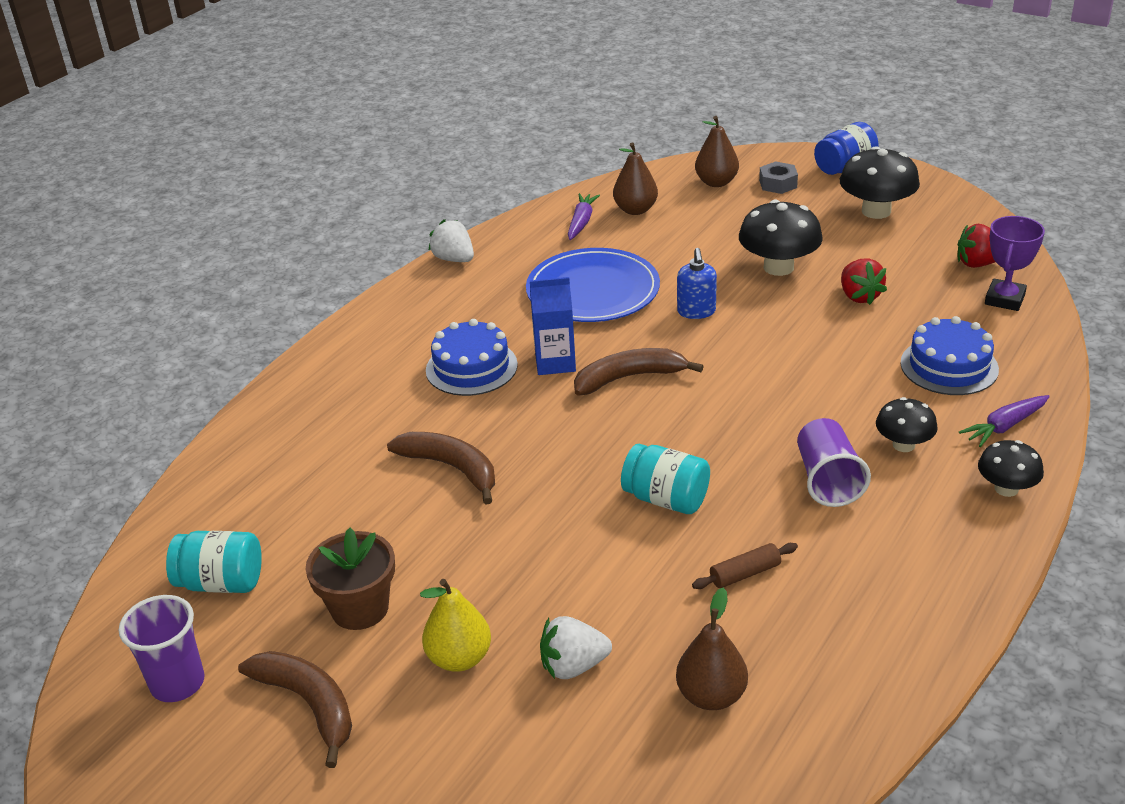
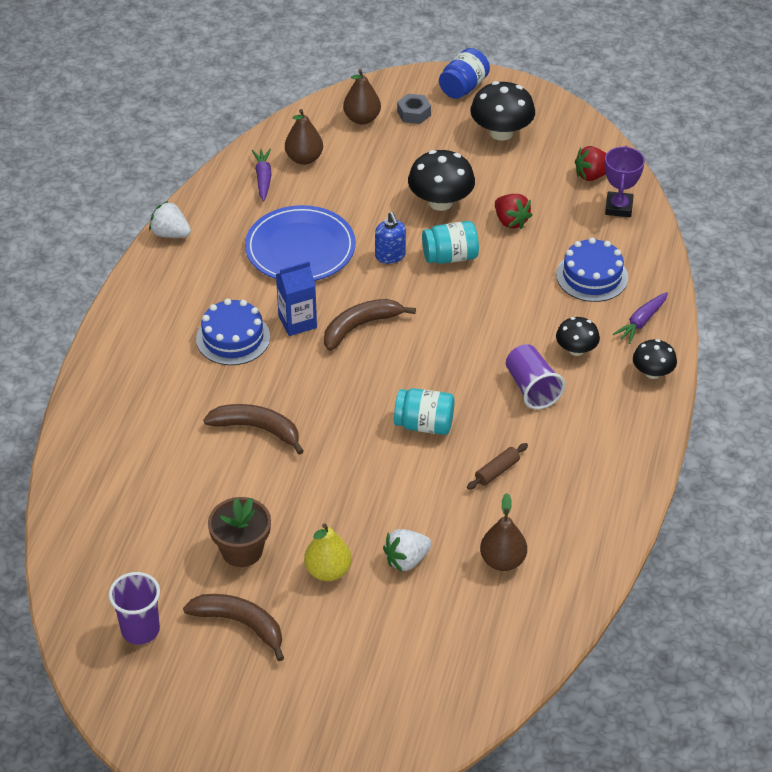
camera: 20 degrees left, 10 degrees up
(221, 582) = (130, 552): turquoise jar -> turquoise jar (450, 256)

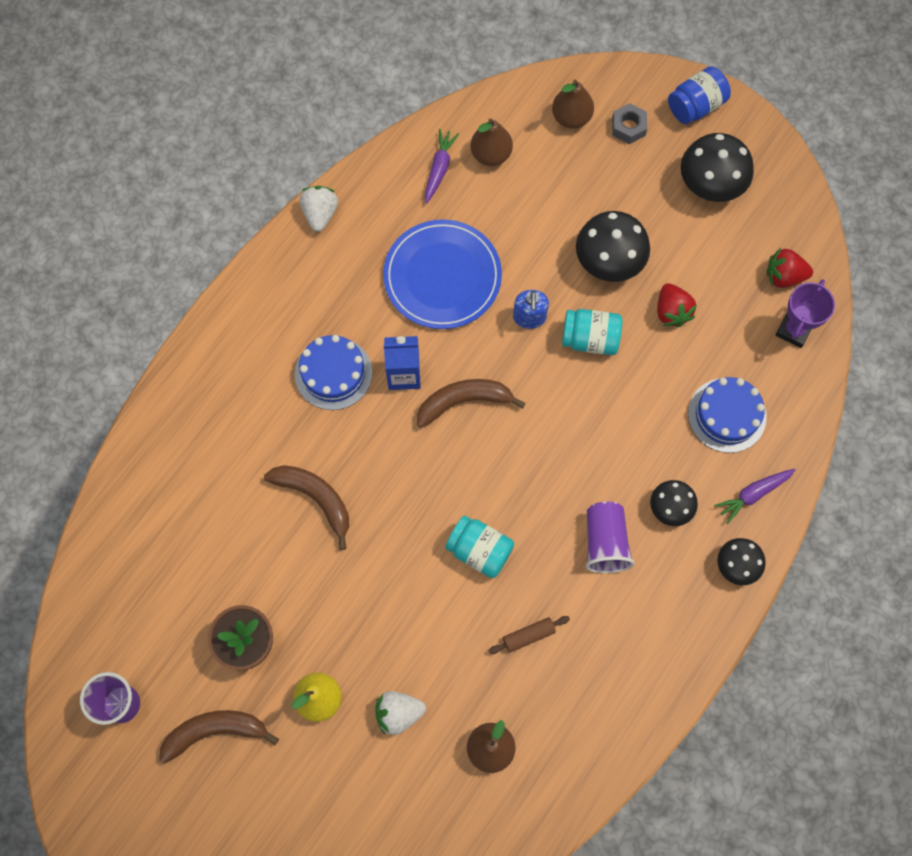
camera: 20 degrees right, 25 degrees up
(170, 234) = (320, 214): white strawberry -> white strawberry turned 45 degrees clockwise
(240, 624) = (215, 732): brown banana -> brown banana turned 60 degrees counterclockwise

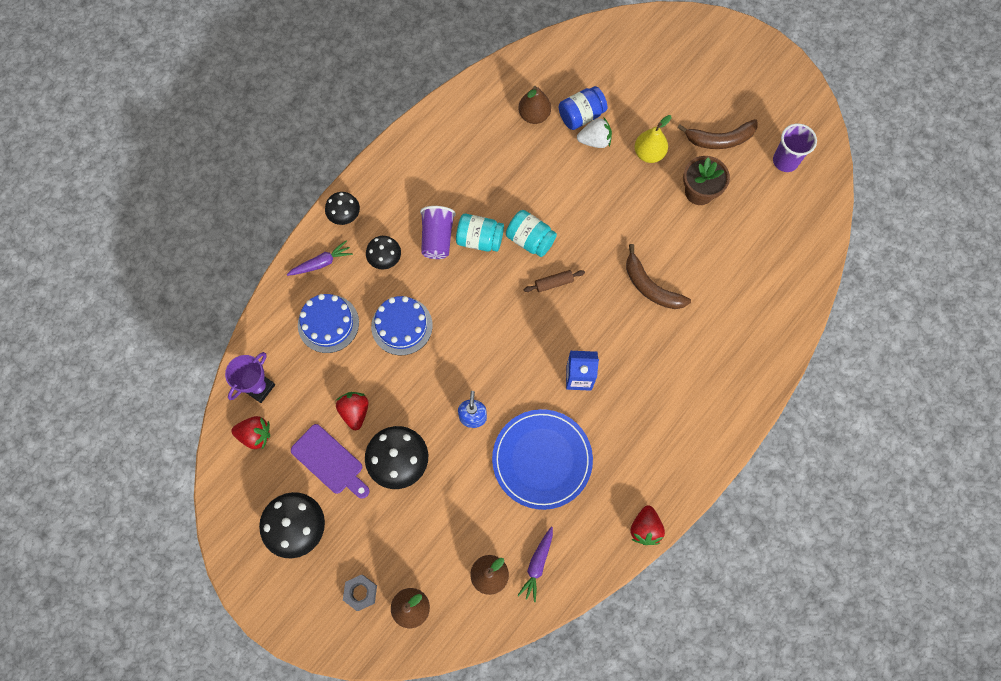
camera: 175 degrees left, 0 degrees up
(320, 214) = (645, 528): white strawberry -> red strawberry
(333, 373) = (635, 383): blue cake -> blue cake (402, 326)
(464, 401) = (532, 351): brown banana -> none
(528, 636) = (500, 181): brown rolling pin -> brown rolling pin (554, 283)
(590, 339) = (425, 394): turquoise jar -> turquoise jar (479, 239)
(690, 254) = (330, 461): none -> purple cutting board
(695, 106) = (295, 610): blue jar -> blue jar (581, 116)

